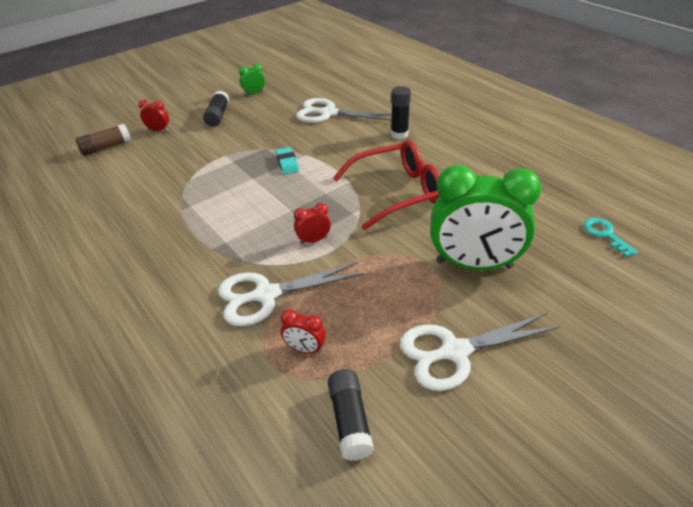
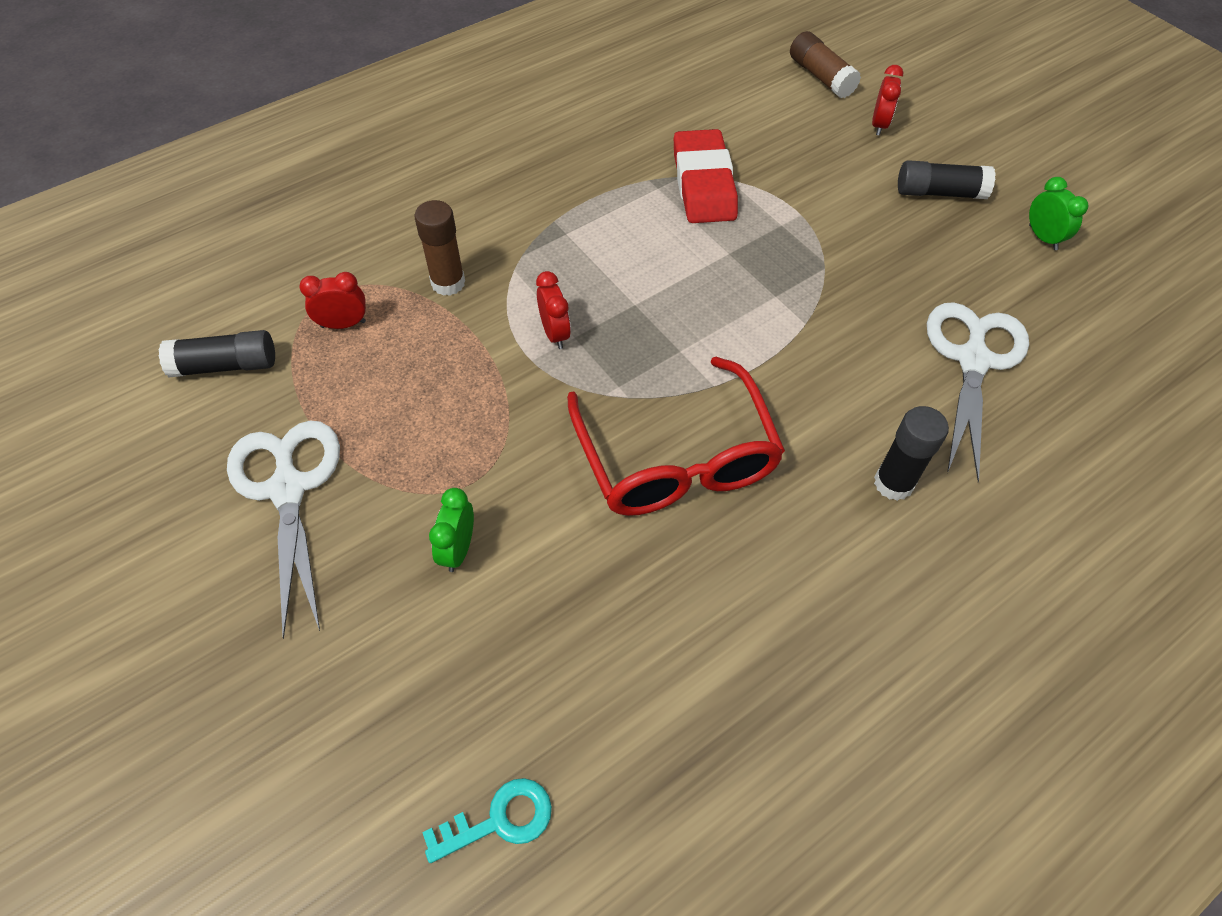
camera: 90 degrees right, 15 degrees up
(191, 188) = (703, 183): none -> red eraser
(266, 295) = (448, 283): white scissors -> brown glue stick
(287, 163) = (775, 297): turquoise eraser -> none
(305, 349) = (343, 324): red clock -> red clock turned 60 degrees clockwise
(474, 264) = (458, 549): green clock -> green clock, size x0.40

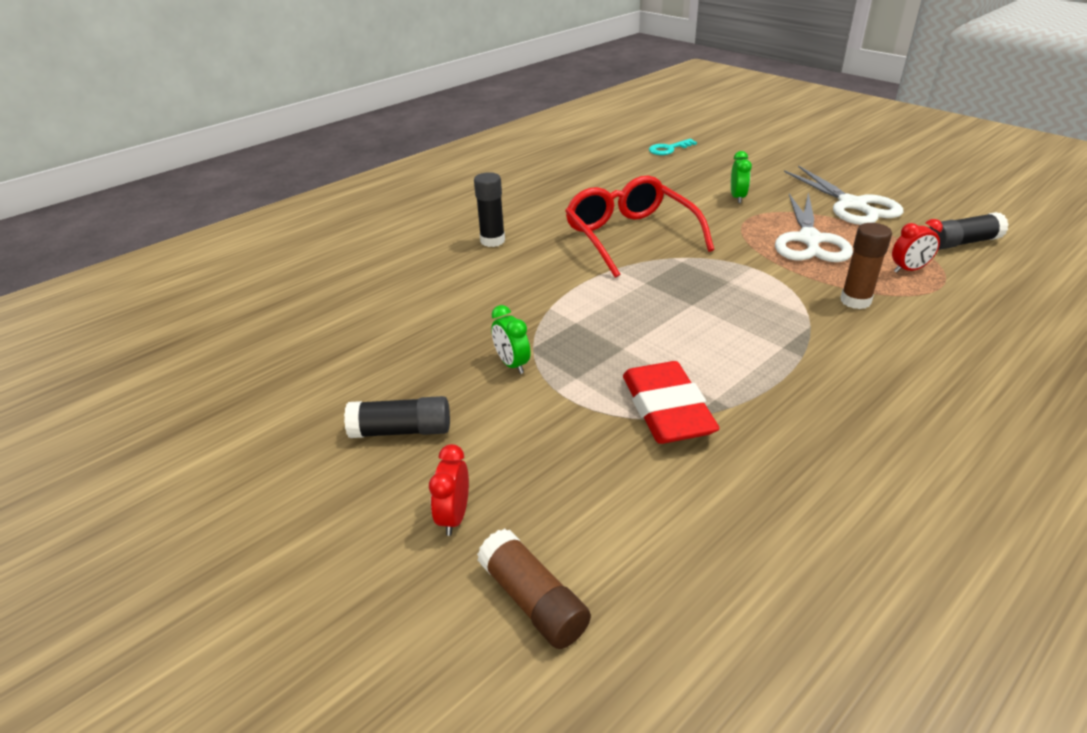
camera: 175 degrees right, 20 degrees down
(555, 333) = (745, 281): red clock -> none
(973, 360) = (419, 300): white scissors -> white scissors (809, 240)
(1043, 237) = (310, 396): green clock -> green clock (512, 364)

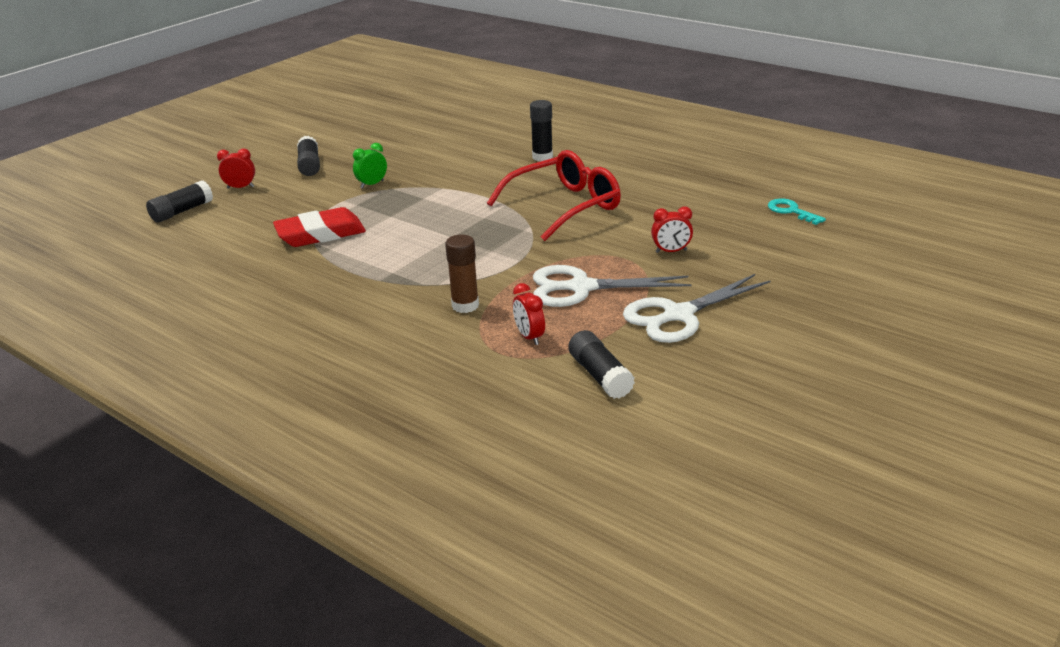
camera: 80 degrees right, 5 degrees down
(533, 601) = (182, 211): brown glue stick -> black glue stick
(737, 197) = (671, 251): green clock -> red clock

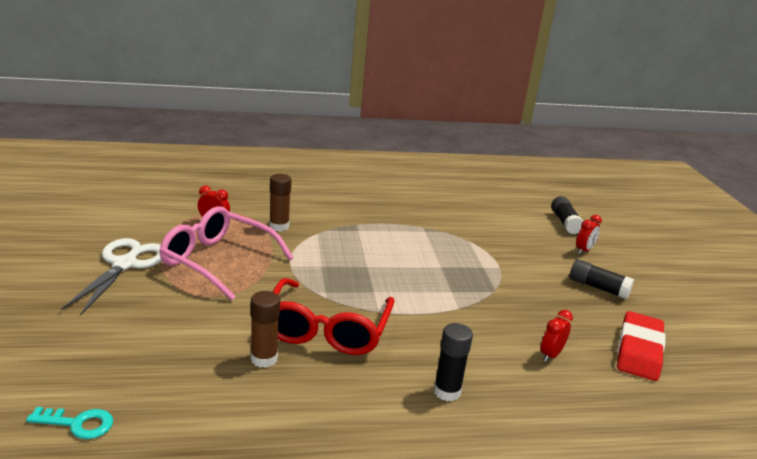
camera: 130 degrees right, 5 degrees down
(320, 234) = (453, 238): red eraser -> red eraser (639, 351)
(372, 184) = (514, 289): green clock -> none
(582, 288) = (217, 261): white scissors -> pink glasses
(600, 375) = (147, 216): black glue stick -> none
(635, 205) = (264, 359): none -> brown glue stick
(671, 251) = (177, 316): red clock -> red clock (550, 355)

